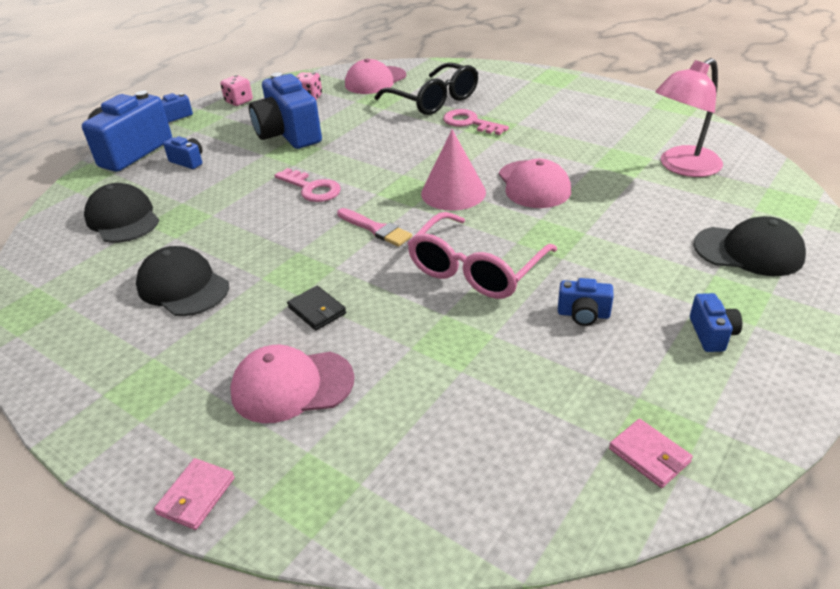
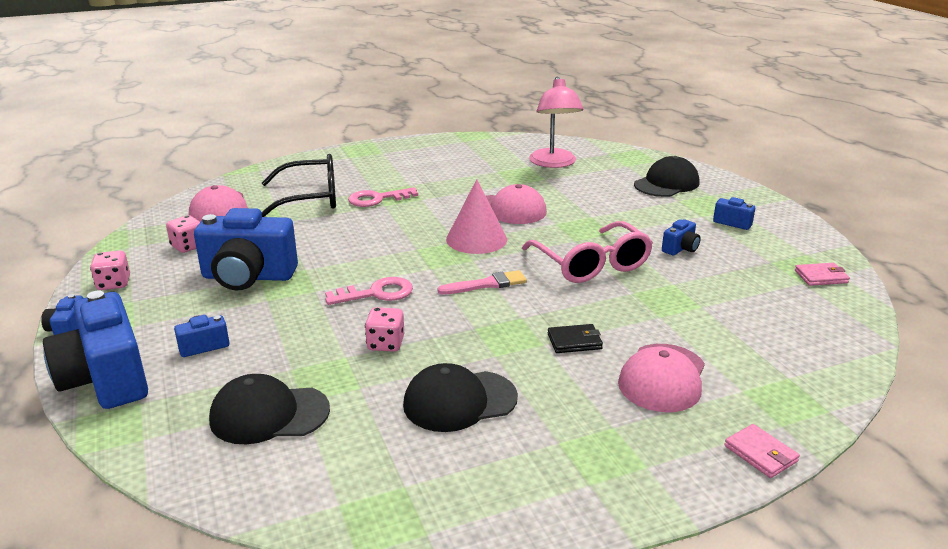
camera: 60 degrees left, 10 degrees down
(241, 223) = (385, 344): none -> pink dice

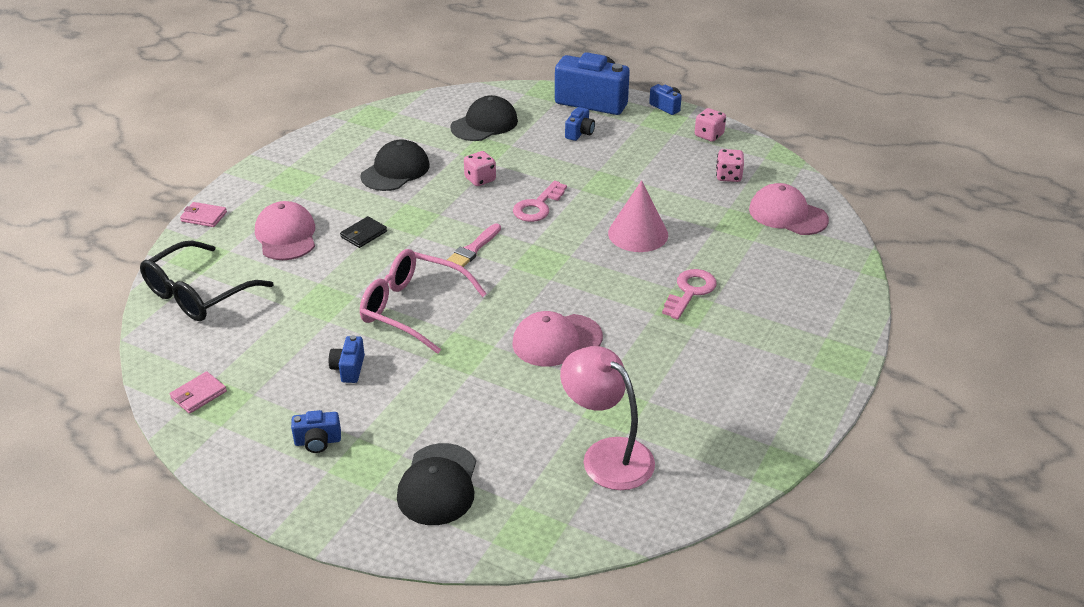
camera: 140 degrees right, 10 degrees up
(248, 277) = (641, 177): blue camera -> none
(311, 198) = (743, 262): black glasses -> black glasses (197, 294)
(476, 239) = (537, 289): pink cone -> pink cone (638, 234)

